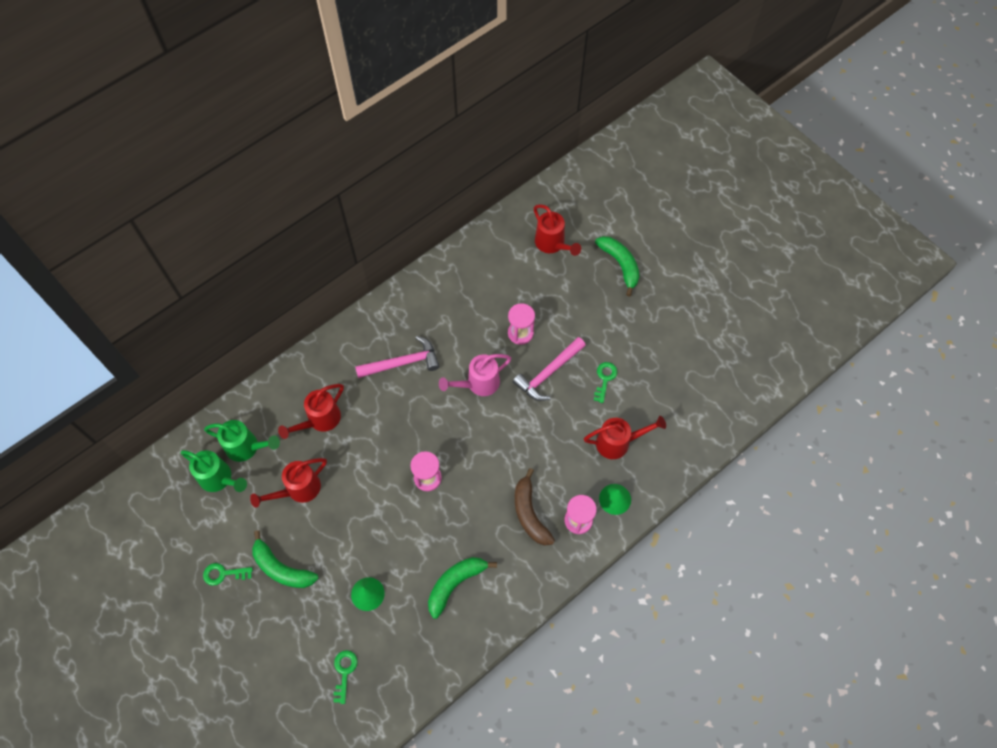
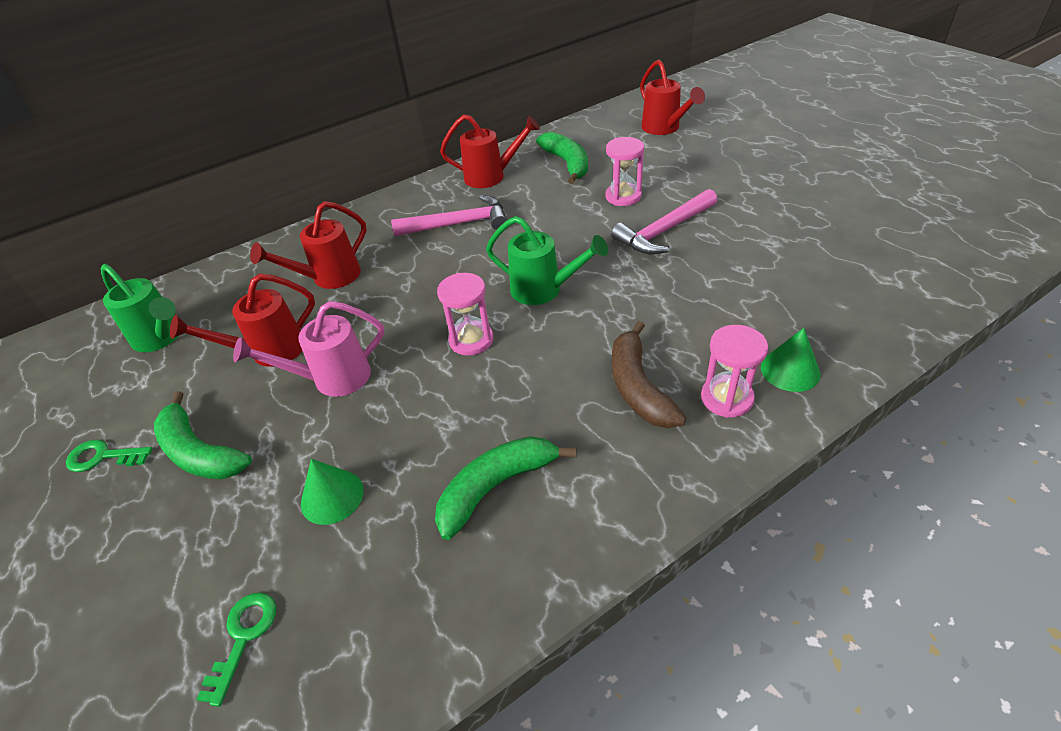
camera: 10 degrees right, 20 degrees down
(246, 447) = (217, 304): green watering can -> green watering can (543, 290)
(478, 384) = (562, 242): pink watering can -> pink watering can (333, 379)
(605, 379) = (749, 235): green key -> none
(618, 443) = (782, 301): red watering can -> red watering can (491, 176)
(620, 265) = (755, 140): green banana -> green banana (567, 163)

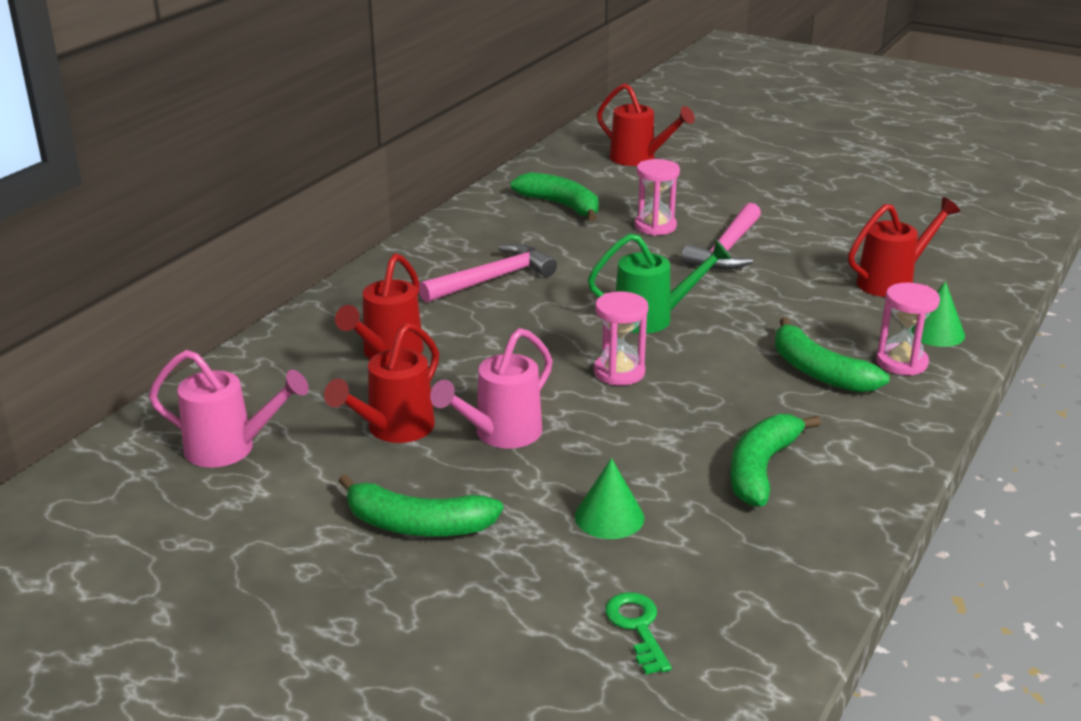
camera: 30 degrees left, 15 degrees down
(103, 457) = (298, 559): green key -> none
(161, 337) = (230, 449): green watering can -> pink watering can
(491, 176) = (482, 230): red watering can -> red watering can (892, 282)
(638, 387) = (819, 371): brown banana -> green banana

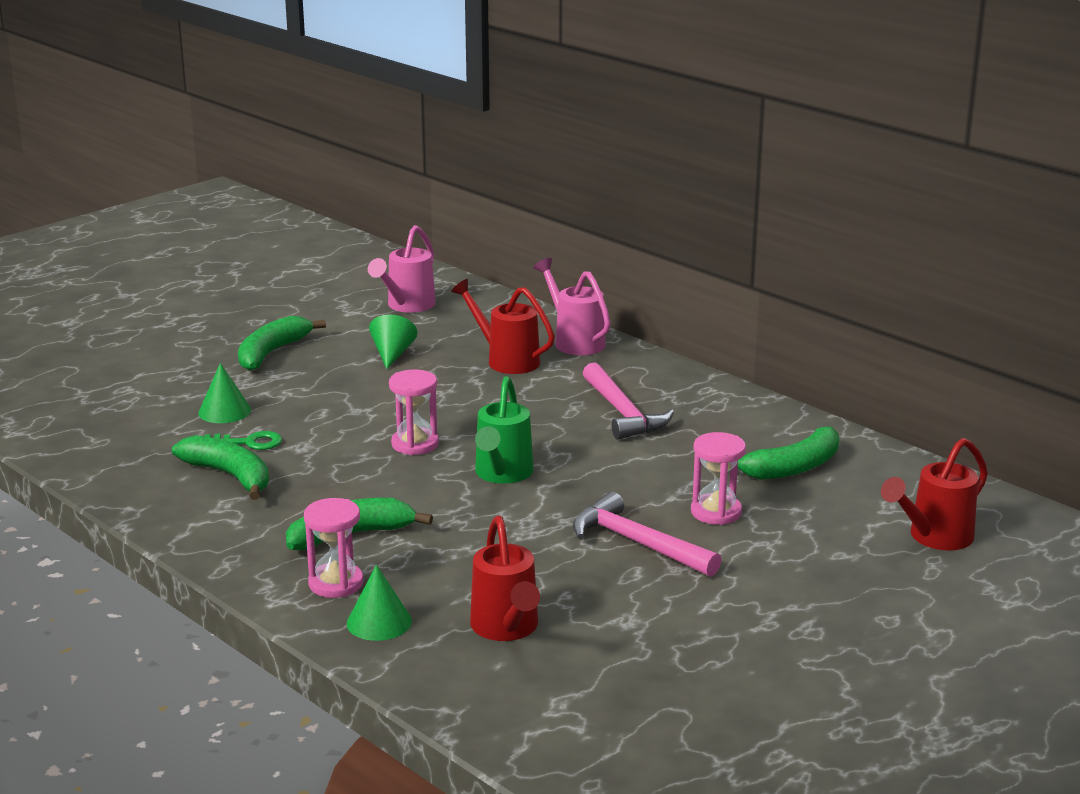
camera: 105 degrees right, 5 degrees down
(394, 429) = (392, 354): red watering can -> green cone
(501, 434) = (357, 388): pink watering can -> pink watering can (575, 341)
(637, 627) = (109, 403): green key -> green key (249, 442)

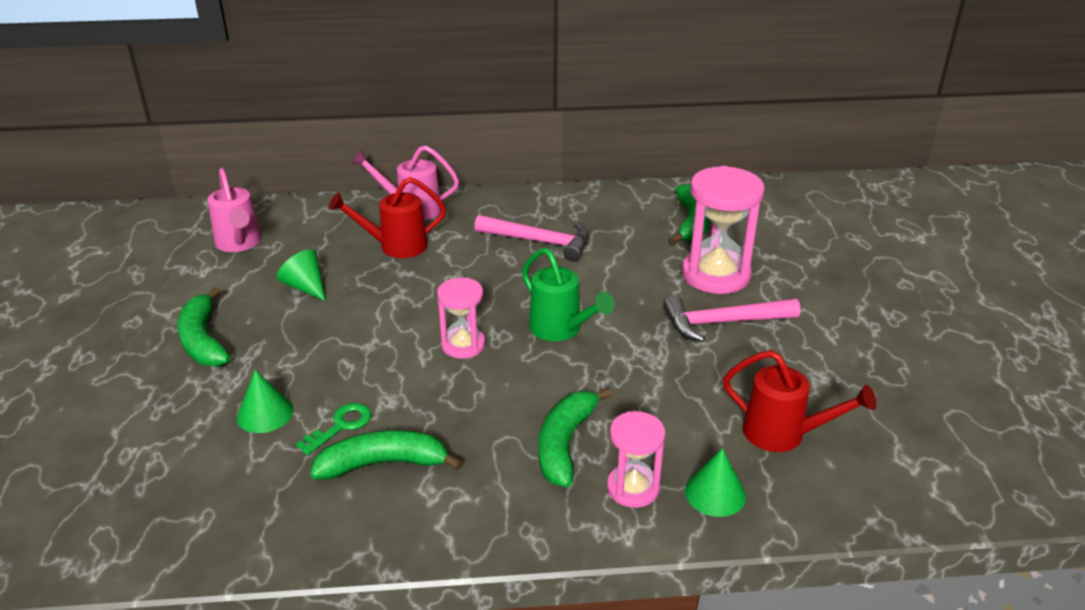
camera: 50 degrees left, 10 degrees up
(716, 512) = (715, 275): pink hourglass -> pink hourglass, size x1.71
(934, 537) = (826, 223): red watering can -> none

